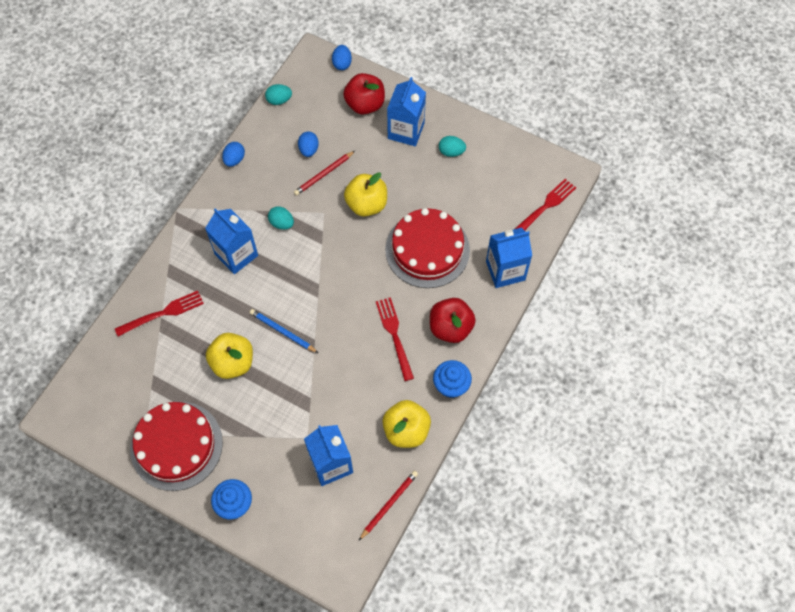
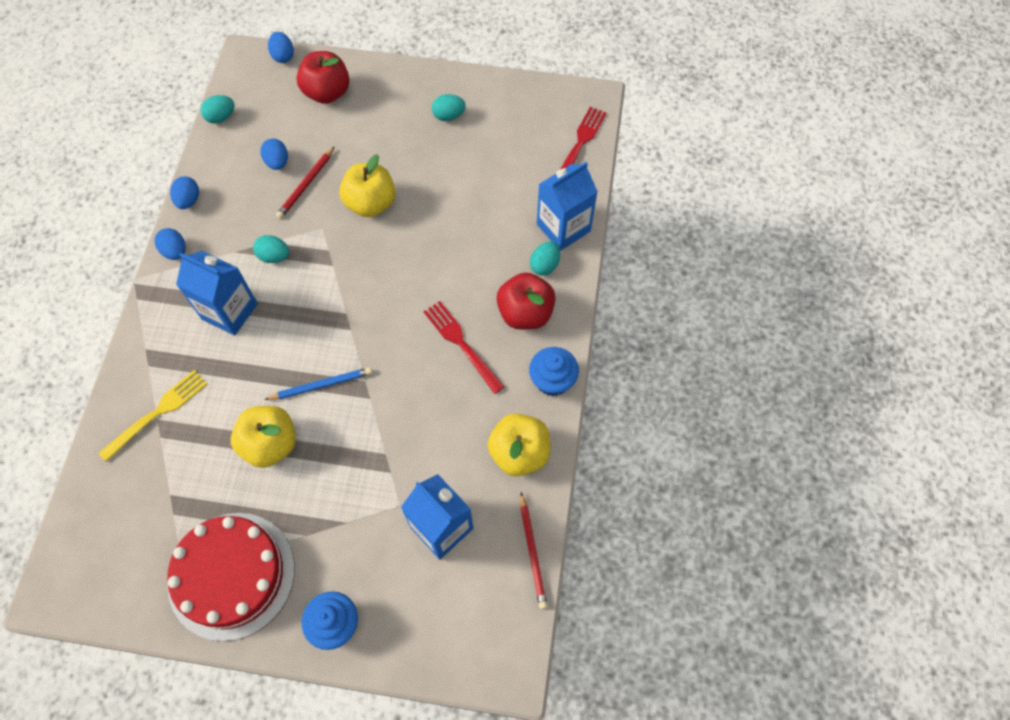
camera: 20 degrees left, 0 degrees up
(163, 313) = (157, 413): red fork -> yellow fork
(212, 196) = (175, 251): none -> blue egg
(282, 332) = (321, 385): blue pencil -> blue pencil turned 150 degrees clockwise
(389, 504) = (532, 552): red pencil -> red pencil turned 150 degrees clockwise
(406, 131) = (387, 108): blue carton -> none
(427, 250) = (463, 232): red cake -> none
(479, 295) = (544, 265): none -> turquoise egg

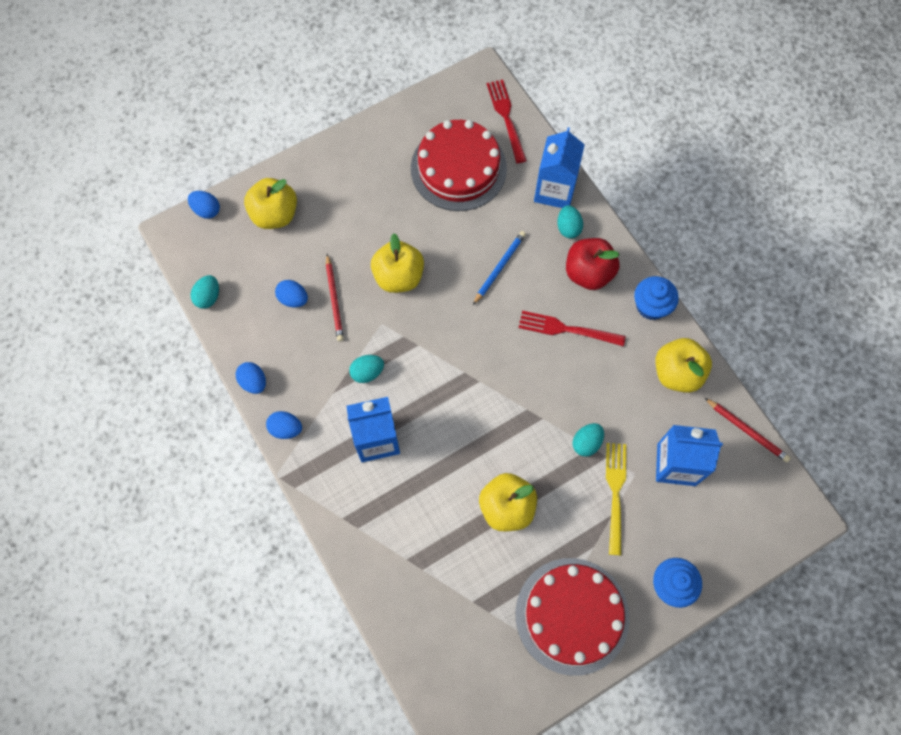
camera: 40 degrees left, 5 degrees up
(157, 413) = (402, 555): yellow fork -> yellow fork (615, 493)
(321, 385) = (499, 437): blue pencil -> blue pencil (499, 268)
(327, 93) = (275, 215): red apple -> yellow apple
(449, 116) = (389, 165): turquoise egg -> turquoise egg (586, 443)
(501, 155) = (458, 168): none -> red cake

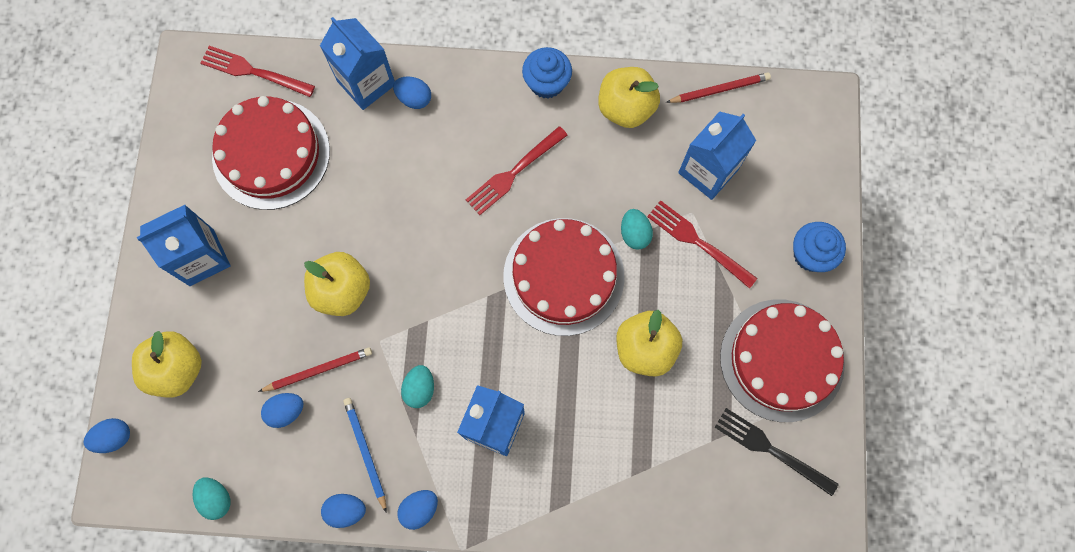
camera: 55 degrees left, 5 degrees up
(334, 299) = (318, 370): red pencil -> red pencil turned 45 degrees counterclockwise
(357, 177) = (201, 257): none -> blue carton
(497, 652) = (771, 450): none -> black fork
(499, 268) = (406, 189): blue pencil -> blue pencil (365, 452)
(517, 414) = (563, 276): none -> red cake
(568, 228) = (414, 98): turquoise egg -> blue egg
(588, 273) = (473, 113): red apple -> none
(615, 493) = (698, 242): yellow fork -> red fork

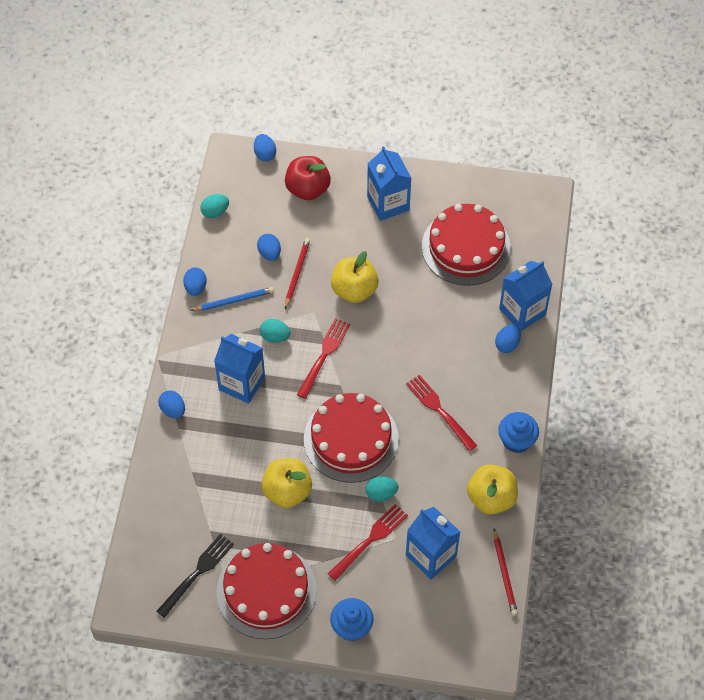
camera: 95 degrees right, 15 degrees down
(177, 369) = (307, 189): yellow apple -> red apple
(254, 72) = (535, 237): red fork -> red fork (324, 355)
(318, 370) = (297, 273): red pencil -> red pencil turned 150 degrees counterclockwise
(419, 509) = (189, 332): blue egg -> blue egg (173, 410)

